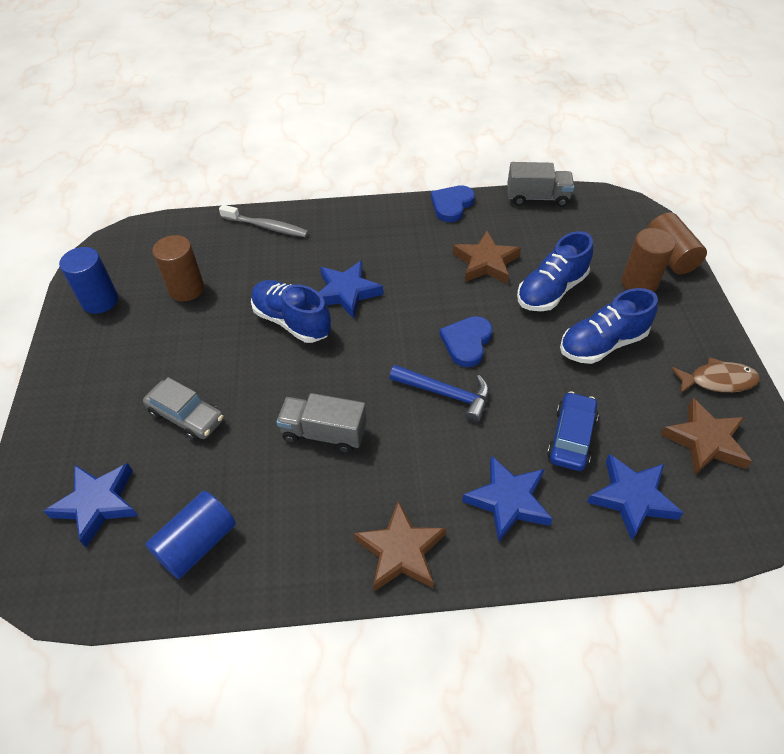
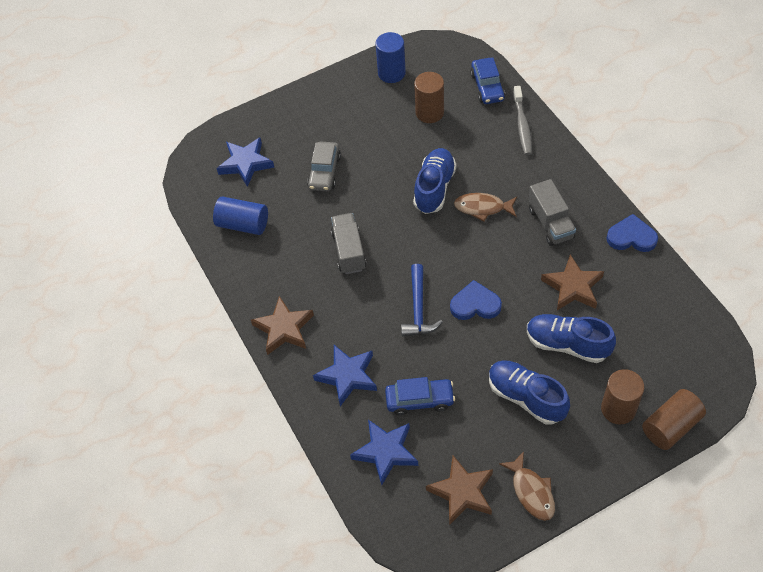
camera: 70 degrees right, 5 degrees up
(195, 233) = (487, 87): none -> blue car
(347, 292) = (482, 208): blue star -> brown fish
(537, 198) = (686, 298): grey truck -> grey truck (550, 223)

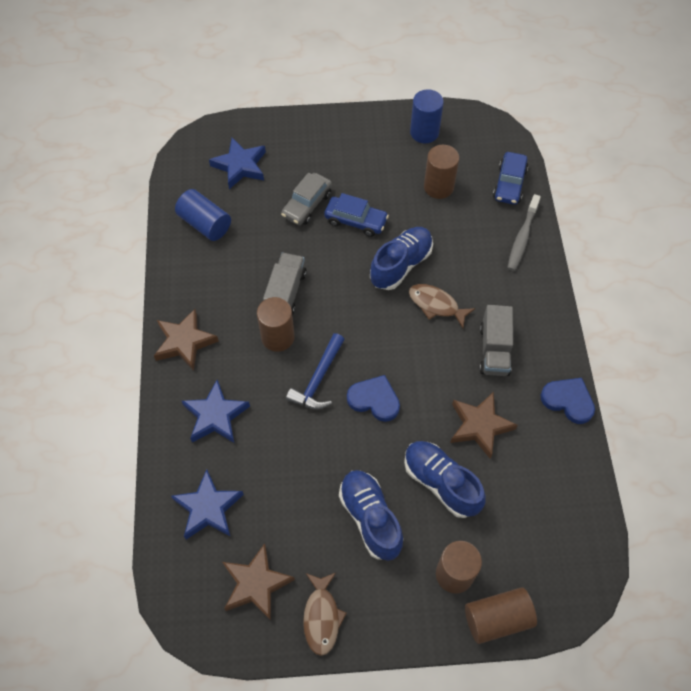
camera: 20 degrees right, 5 degrees up
(363, 290) = (278, 337): none -> brown cylinder
(419, 400) = (268, 471): blue car -> blue car (356, 221)

